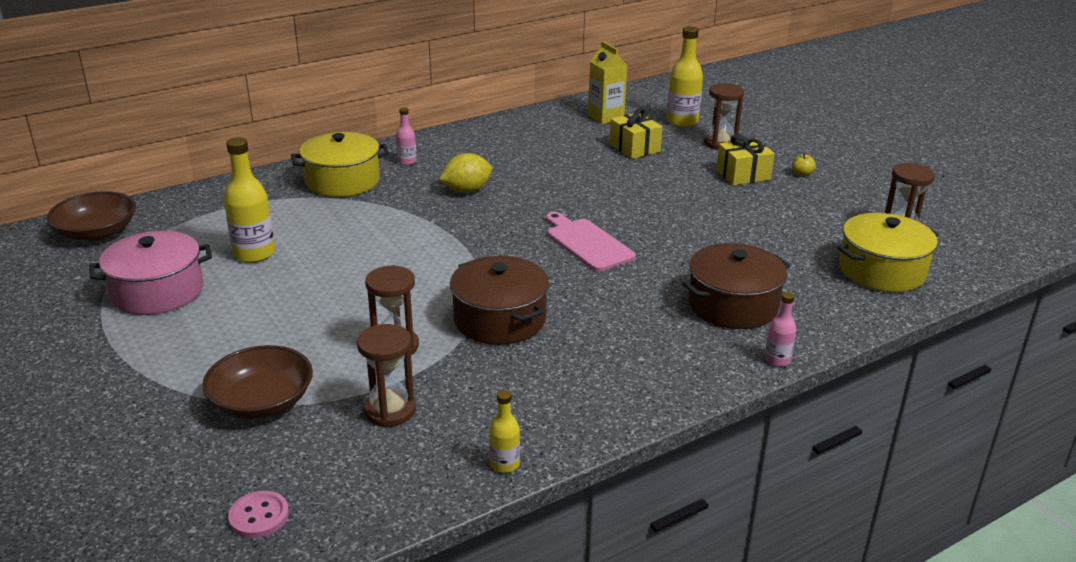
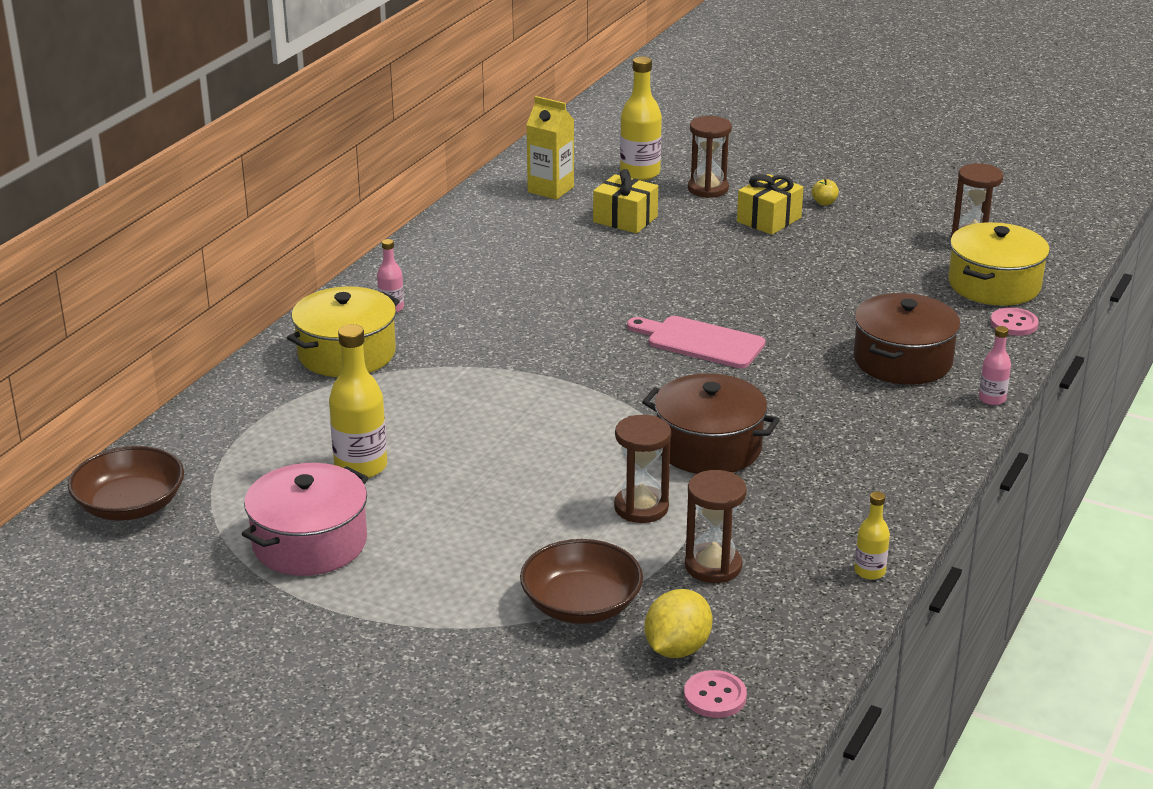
camera: 30 degrees left, 0 degrees up
(467, 191) = (504, 322): yellow lemon -> yellow lemon (677, 649)
(866, 306) = (1014, 324): none -> pink button

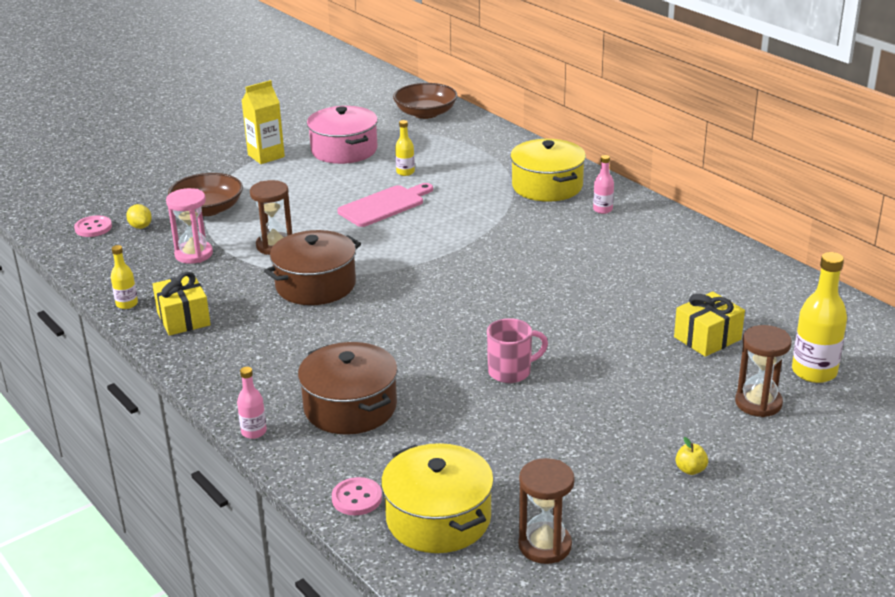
camera: 115 degrees right, 0 degrees up
(361, 467) = (405, 172): yellow bottle -> yellow bottle, size x0.54
(550, 189) = (792, 314): yellow carton -> yellow carton (266, 156)
(677, 649) = (140, 227): yellow lemon -> yellow lemon, size x0.62
(700, 342) = (458, 319): pink cutting board -> pink cutting board (384, 205)
(713, 566) = (194, 254): brown hourglass -> pink hourglass
(766, 296) = (511, 371): none -> pink mug
(769, 220) = (666, 420): yellow gift -> yellow gift (183, 318)

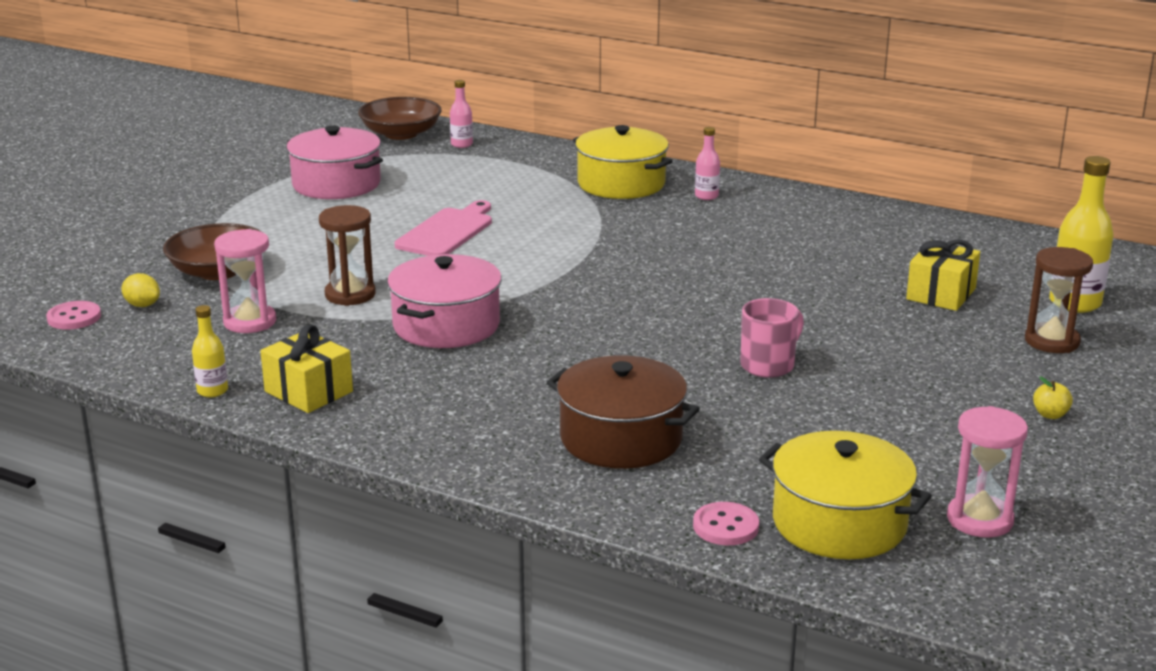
camera: 25 degrees left, 5 degrees down
(254, 432) = (528, 489): pink bottle -> pink bottle (461, 144)
(266, 156) = (239, 204): yellow carton -> none
(315, 285) = (446, 325): brown pot -> pink pot
(405, 172) = (438, 195): yellow bottle -> none
(545, 545) = (980, 520): brown hourglass -> pink hourglass

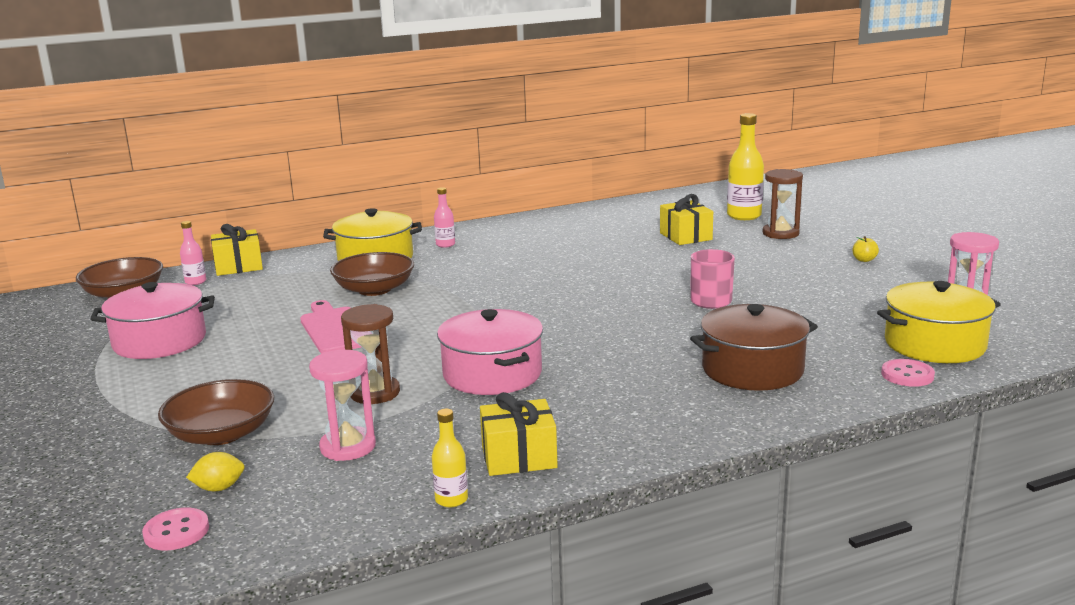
camera: 50 degrees left, 5 degrees down
(517, 144) = (238, 266): none -> yellow gift
(551, 212) = (374, 289): none -> brown bowl

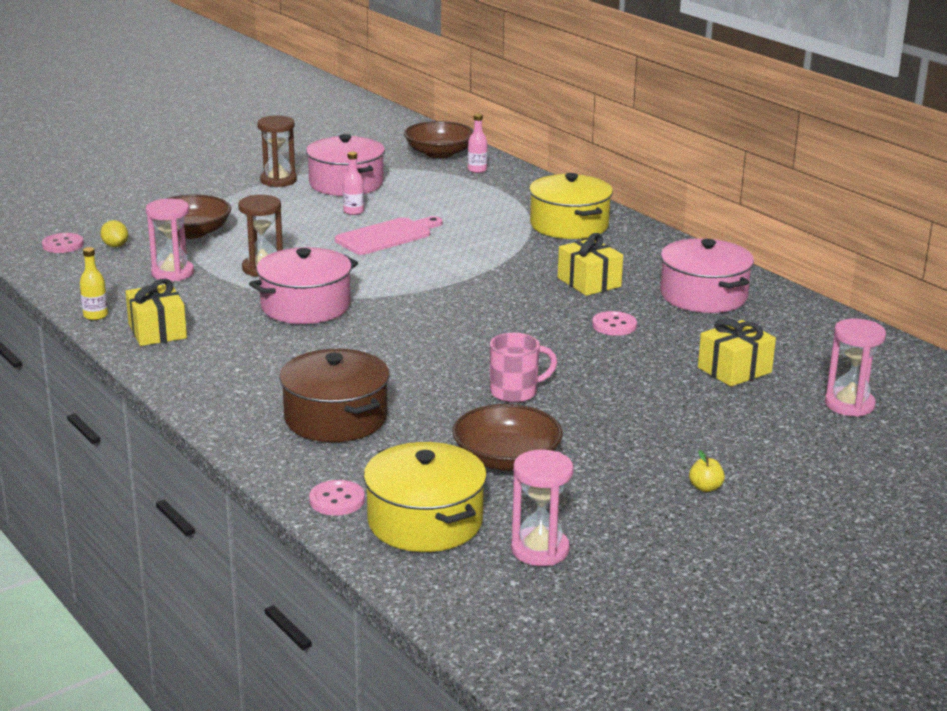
camera: 75 degrees right, 5 degrees up
(238, 266) = (522, 177): yellow gift -> yellow gift (589, 282)
(374, 289) = (486, 236): brown bowl -> brown bowl (506, 459)
(445, 244) = (629, 249): pink bottle -> pink bottle (353, 211)
(553, 232) = (703, 296): none -> pink pot
(595, 261) = (614, 325): none -> pink button
(744, 216) = (849, 405): yellow bottle -> pink hourglass
(780, 233) = (785, 430): brown hourglass -> brown hourglass (278, 180)

